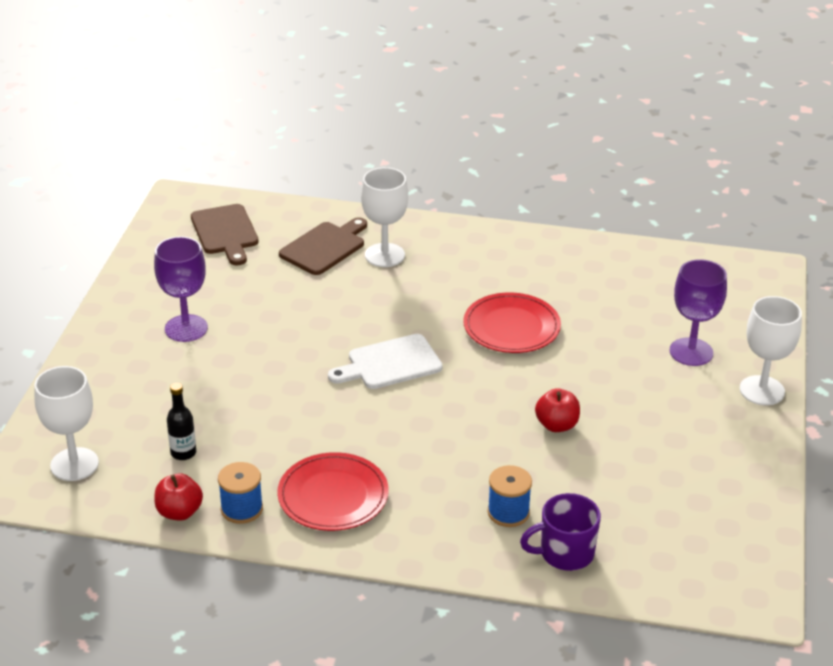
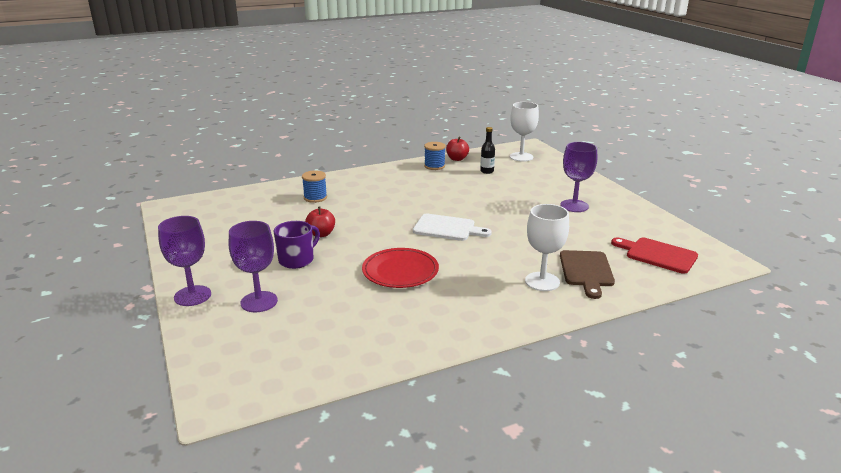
camera: 145 degrees right, 10 degrees down
(225, 232) = (658, 255): brown cutting board -> red cutting board
(333, 496) = (403, 179): red plate -> none
(390, 363) = (447, 228): white cutting board -> white cutting board turned 75 degrees clockwise
(565, 553) = (275, 194): purple mug -> purple mug (297, 260)
(762, 390) = (192, 296): white goblet -> purple goblet

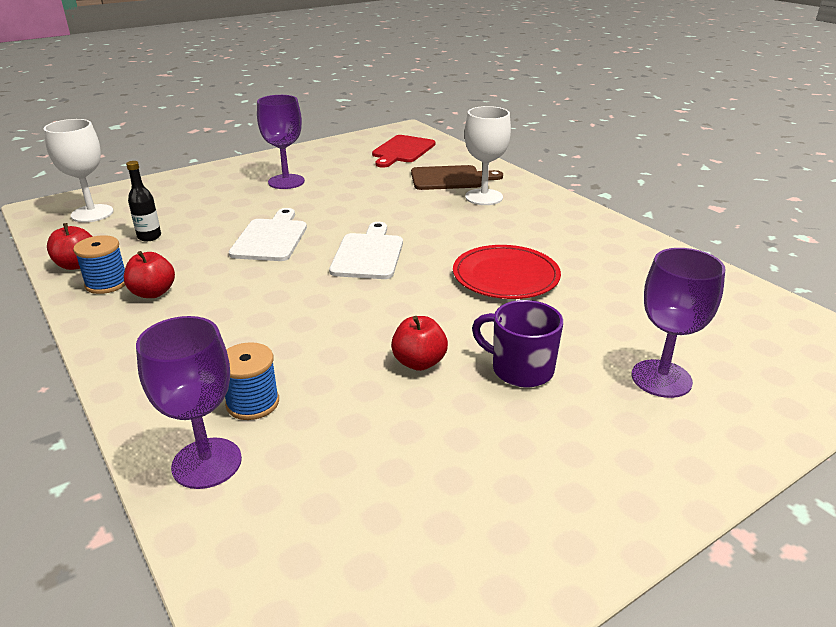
camera: 100 degrees left, 5 degrees up
(192, 296) = (703, 461): purple goblet -> purple goblet (207, 463)
(420, 175) = (153, 293): none -> red apple
(478, 201) = (271, 238): none -> white cutting board

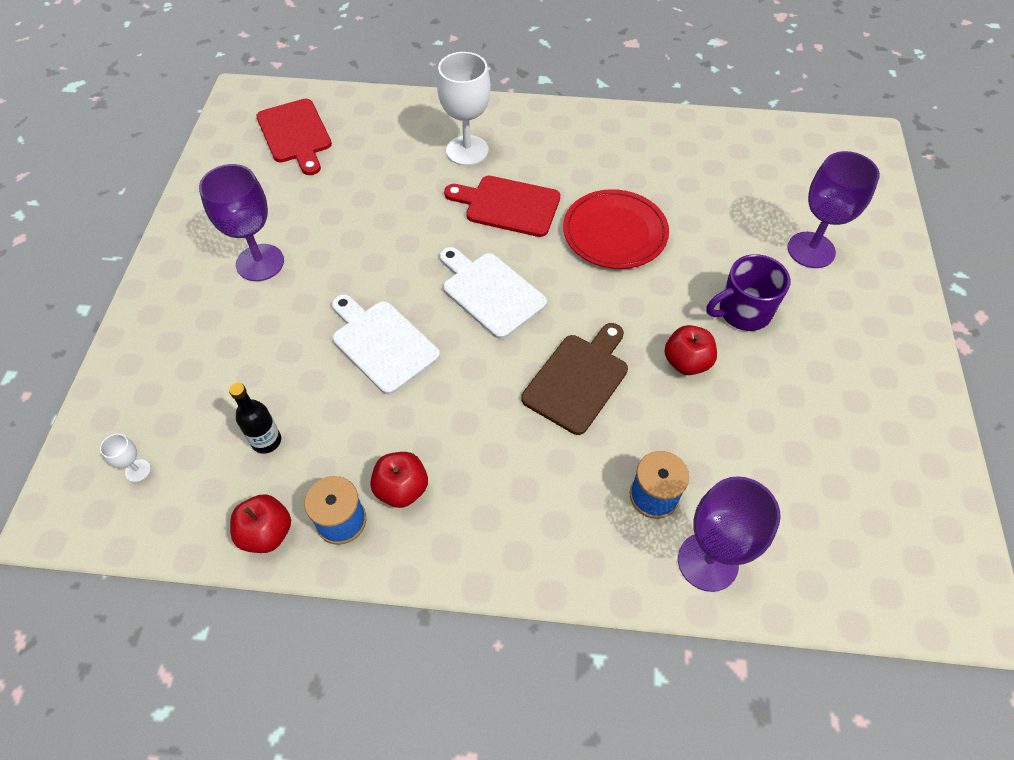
camera: 50 degrees left, 25 degrees up
(92, 213) = (138, 470): white goblet -> white goblet, size x0.44
(450, 178) = (403, 145): brown cutting board -> brown cutting board (578, 379)
(459, 229) = (508, 205): none -> red cutting board

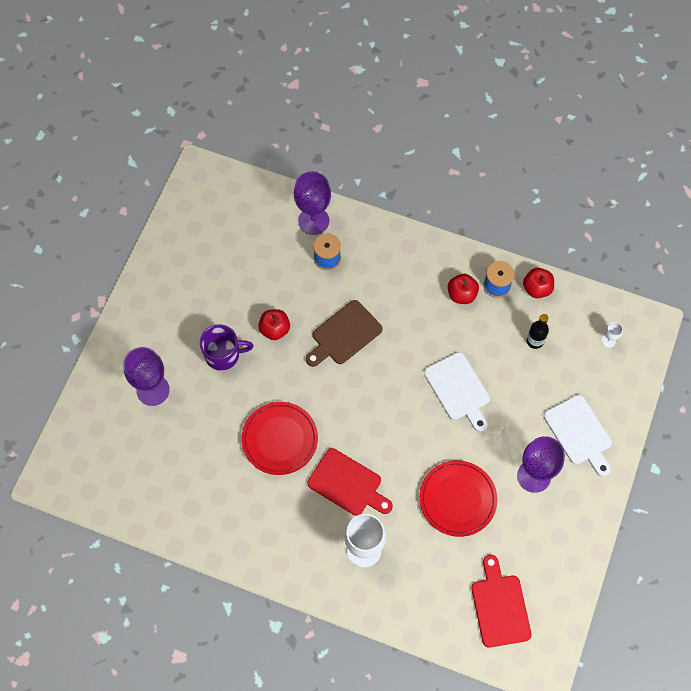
camera: 165 degrees left, 10 degrees up
(361, 218) = (457, 499): none -> red plate
(490, 292) = (380, 411): white cutting board -> white cutting board (579, 433)

